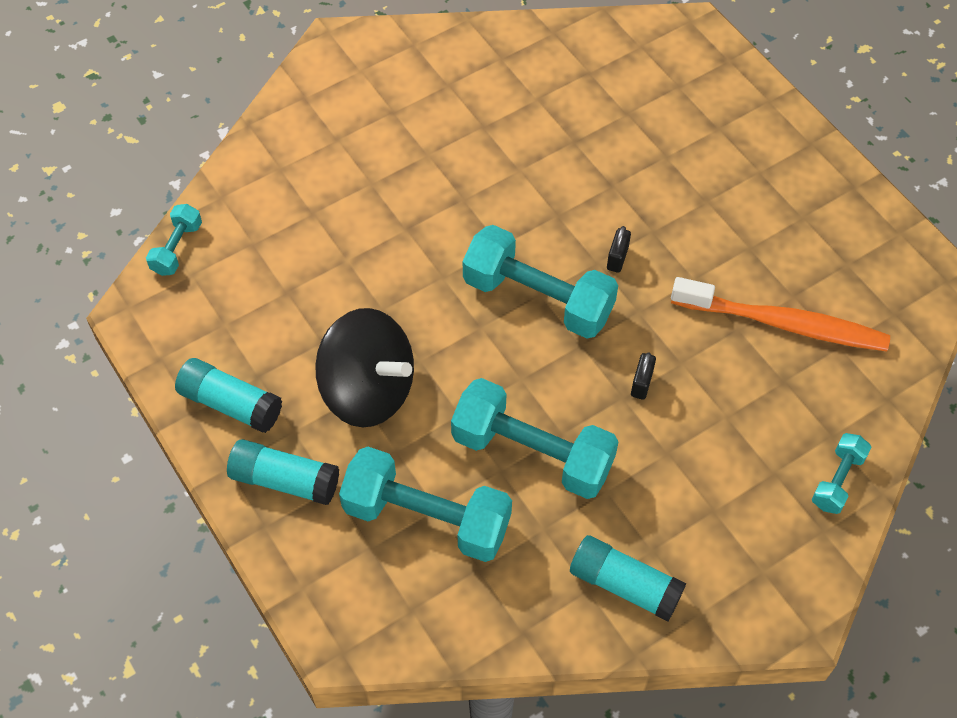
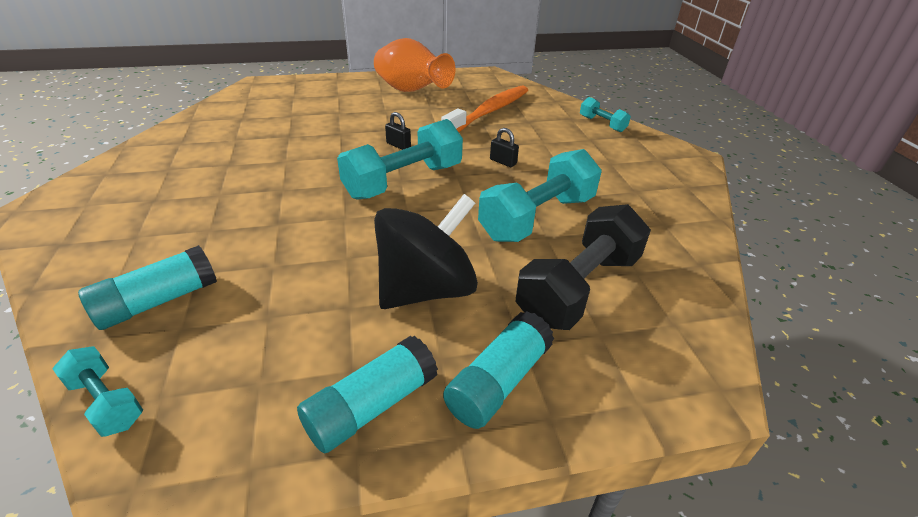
camera: 70 degrees left, 20 degrees down
(427, 518) = (579, 288): turquoise dumbbell -> black dumbbell
(625, 585) = (662, 208): turquoise glue stick -> turquoise glue stick (158, 301)
(789, 204) = (411, 91): none -> orange vase

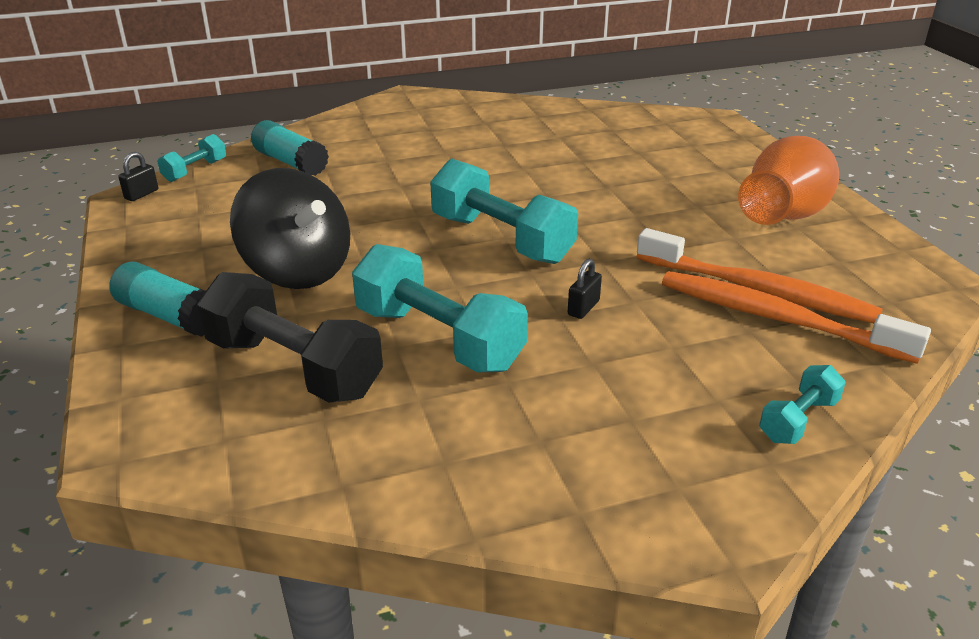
camera: 85 degrees right, 5 degrees down
(372, 406) = (162, 260): turquoise glue stick -> none
(398, 145) = (593, 226): black padlock -> black padlock (141, 194)
(518, 112) = (777, 319): none -> orange toothbrush

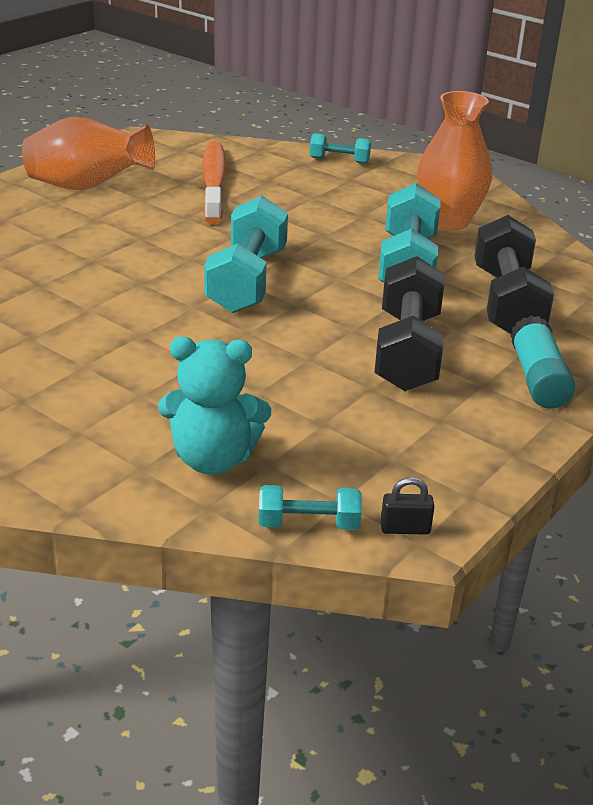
camera: 125 degrees left, 0 degrees up
(291, 162) = (213, 459): turquoise glue stick -> turquoise teddy bear
(297, 271) = (407, 351): black spinning top -> black dumbbell
(516, 426) = (448, 221): none -> orange vase
(583, 308) = (307, 229): black padlock -> none
(777, 319) = (243, 174): orange toothbrush -> none

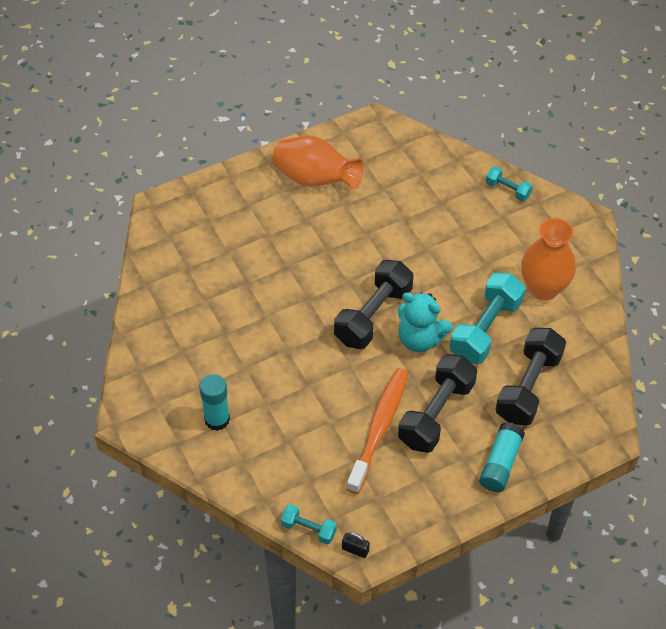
camera: 25 degrees right, 20 degrees up
(67, 430) = (217, 419): none -> turquoise glue stick
(213, 459) = (282, 467): turquoise teddy bear -> turquoise teddy bear (420, 339)
(214, 183) = (402, 196): orange toothbrush -> orange toothbrush (379, 428)
(247, 280) = (373, 315): turquoise dumbbell -> black dumbbell

